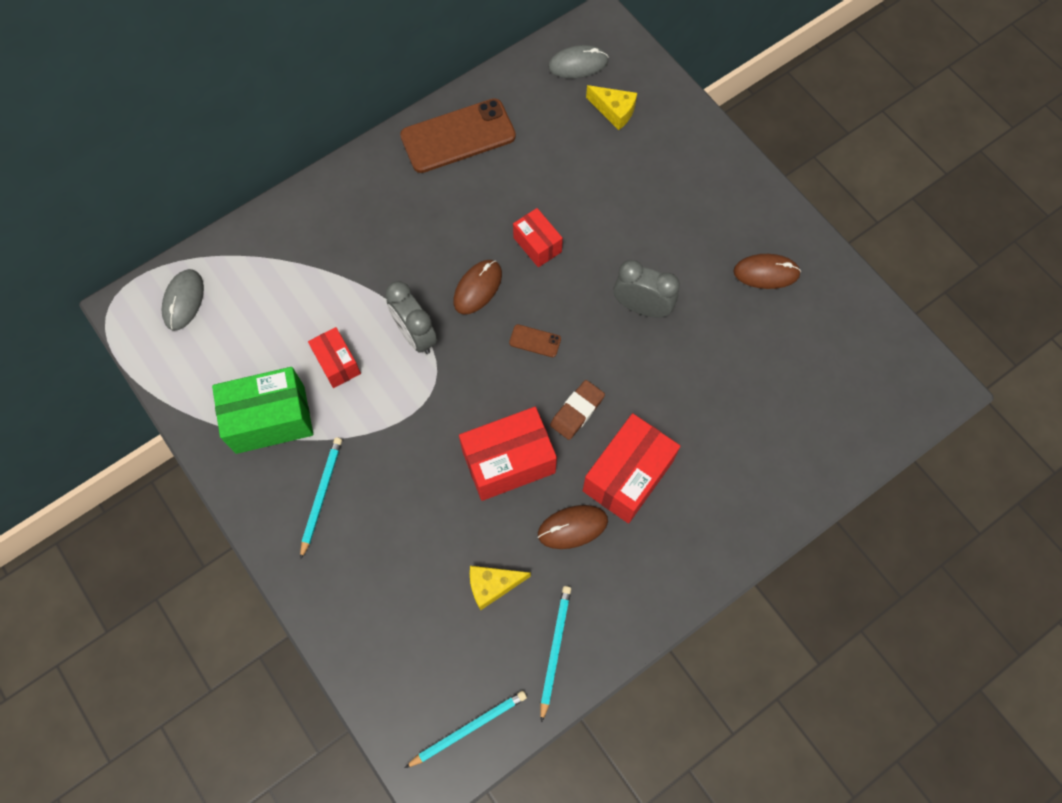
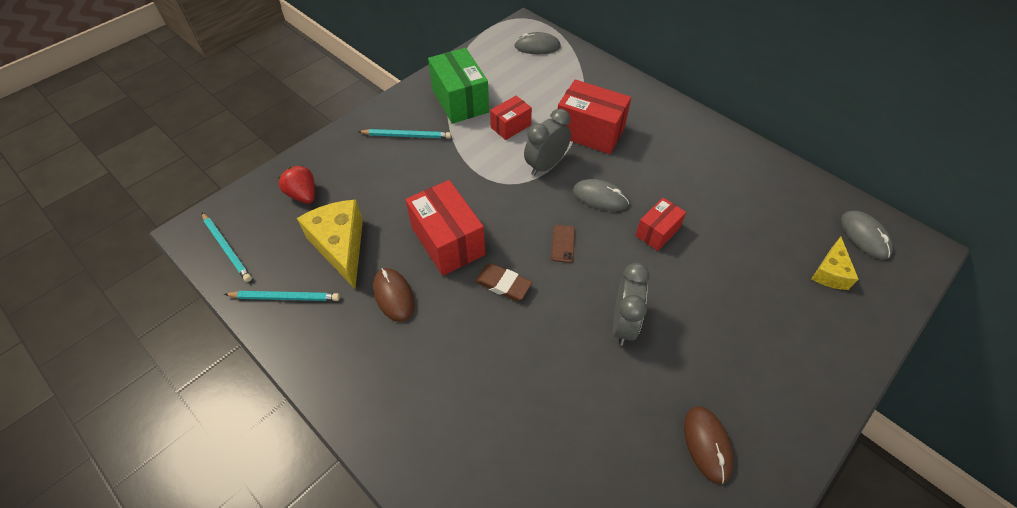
camera: 80 degrees right, 15 degrees down
(399, 634) = (303, 195): none -> red strawberry
(458, 136) = (737, 163): brown phone -> none
(477, 288) = (600, 197): brown mouse -> grey mouse
(492, 585) = (340, 246): yellow cheese -> yellow cheese, size x1.71
(628, 476) = (446, 333): red box -> red box (589, 132)

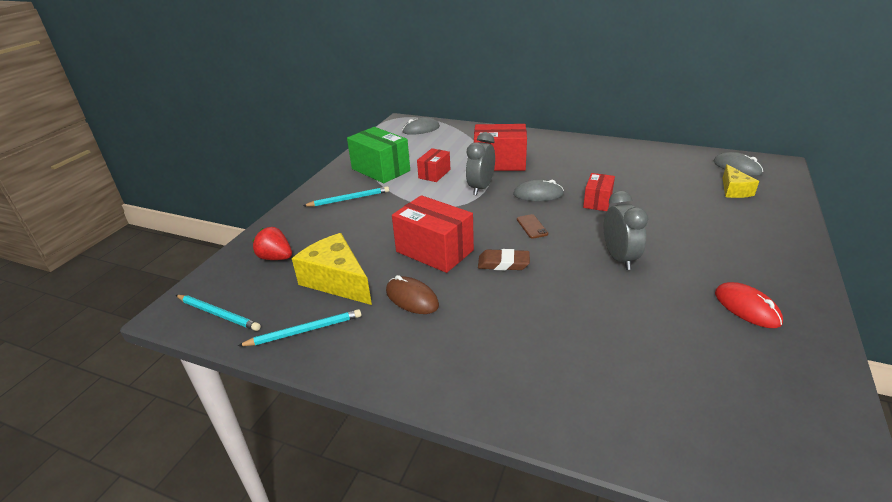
camera: 20 degrees left, 20 degrees down
(707, 444) = (747, 307): brown mouse -> red mouse

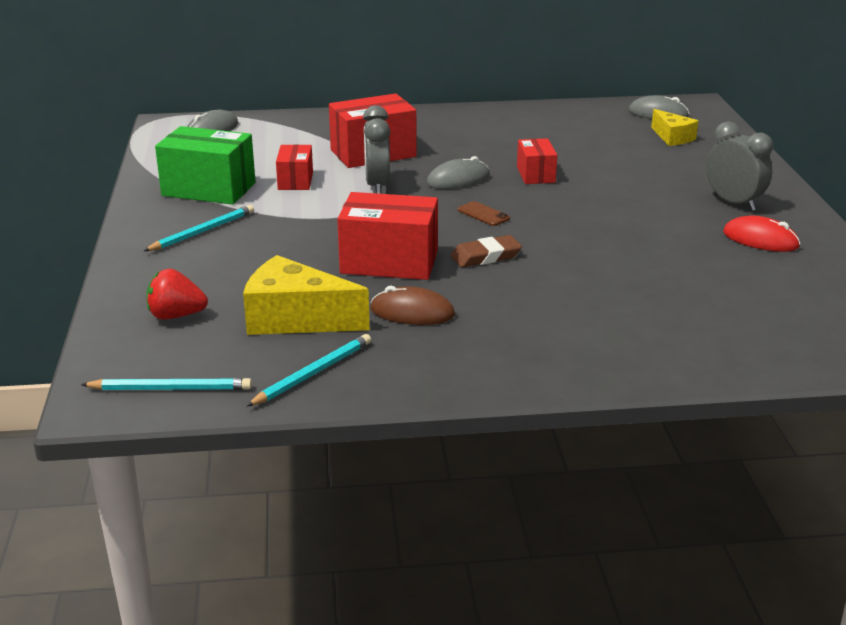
camera: 30 degrees left, 5 degrees down
(619, 258) = (608, 224): grey clock -> grey clock (733, 203)

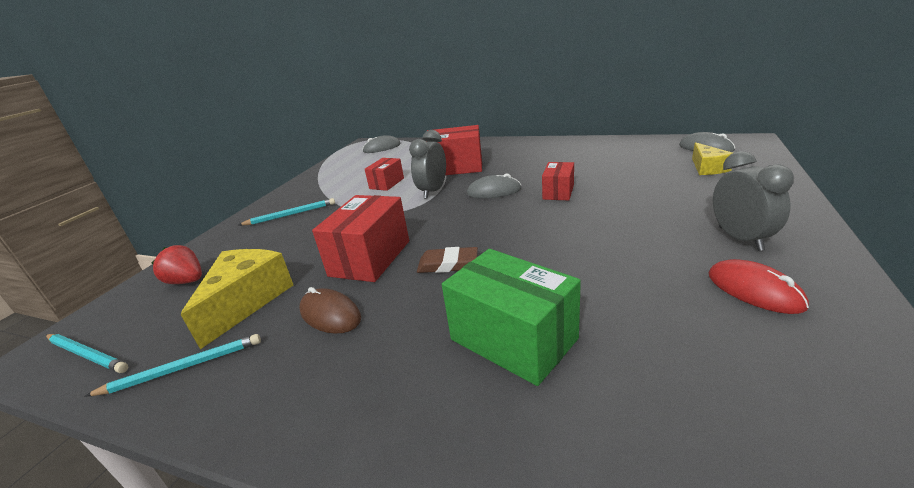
camera: 30 degrees right, 0 degrees up
(209, 189) = (332, 185): green box -> green box (513, 339)
(295, 319) = (247, 301): yellow cheese -> yellow cheese turned 60 degrees clockwise
(389, 262) = (370, 258): red box -> red box turned 75 degrees clockwise
(483, 214) = (484, 223): brown phone -> none

